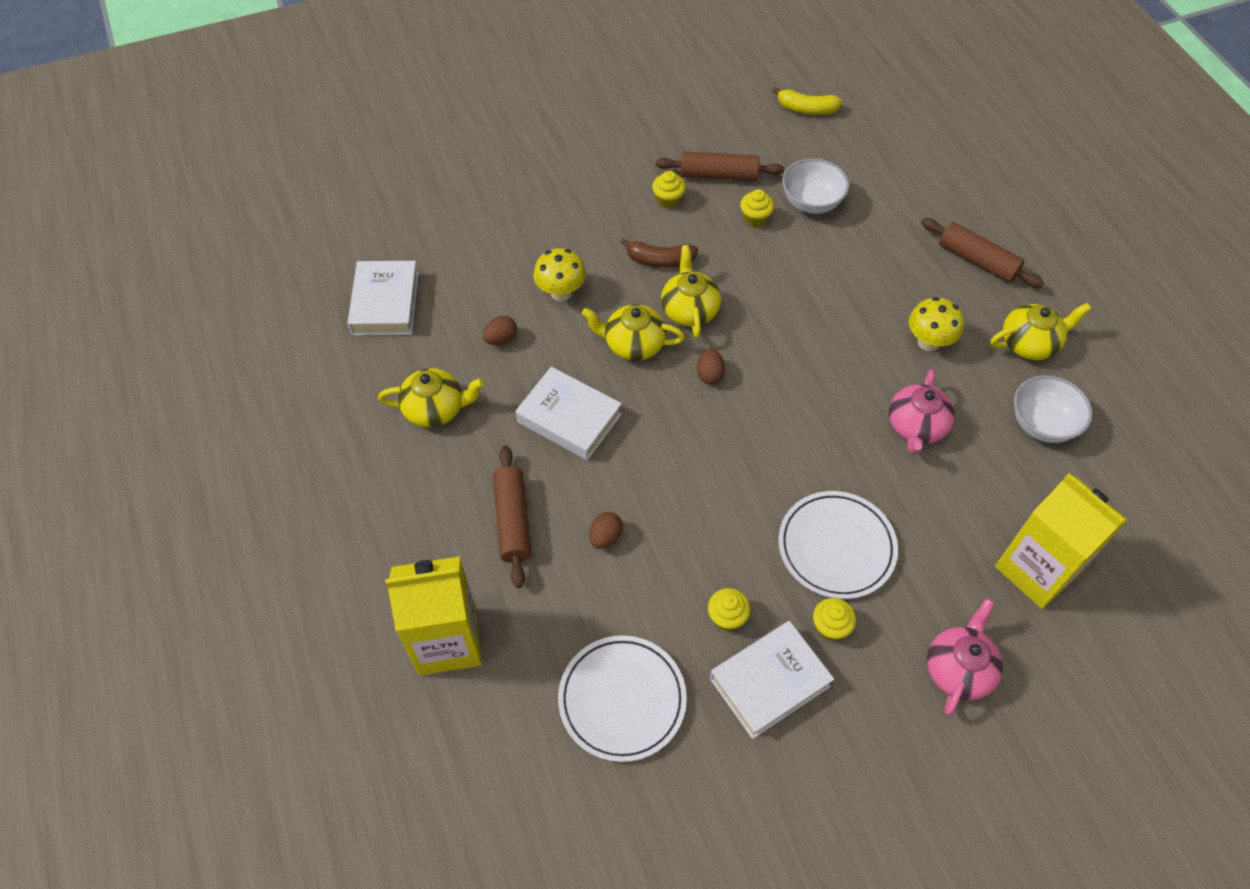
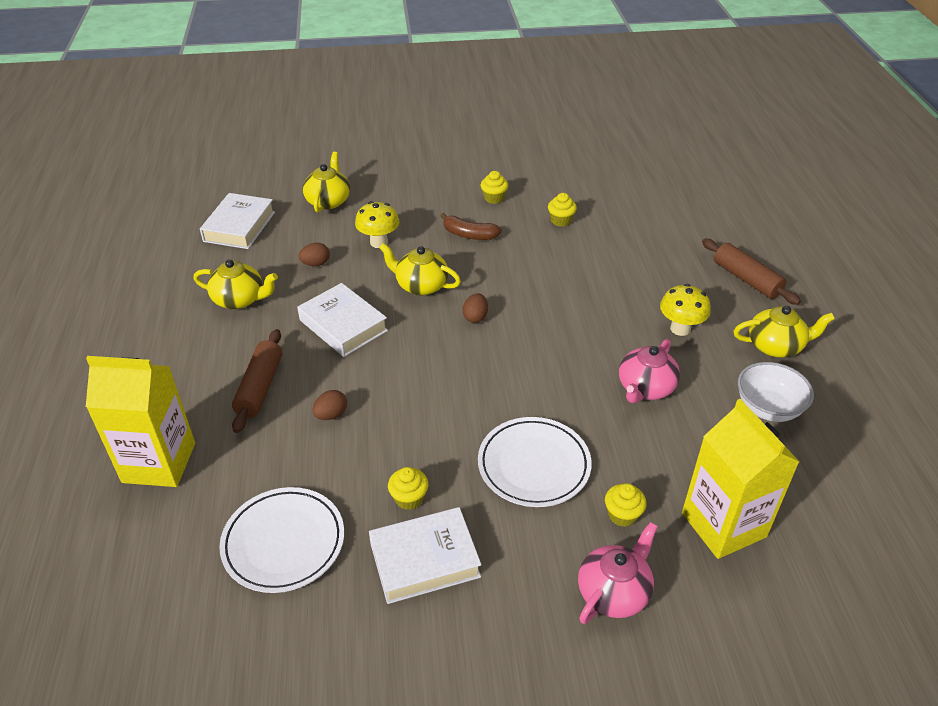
camera: 15 degrees right, 15 degrees down
(689, 309) = (478, 271): yellow teapot -> yellow teapot (328, 201)
(718, 175) = (542, 189): brown rolling pin -> none
(806, 109) = (633, 159): yellow banana -> none
(811, 202) = (613, 217): white bowl -> none
(830, 627) = (502, 527): yellow cupcake -> yellow cupcake (622, 515)

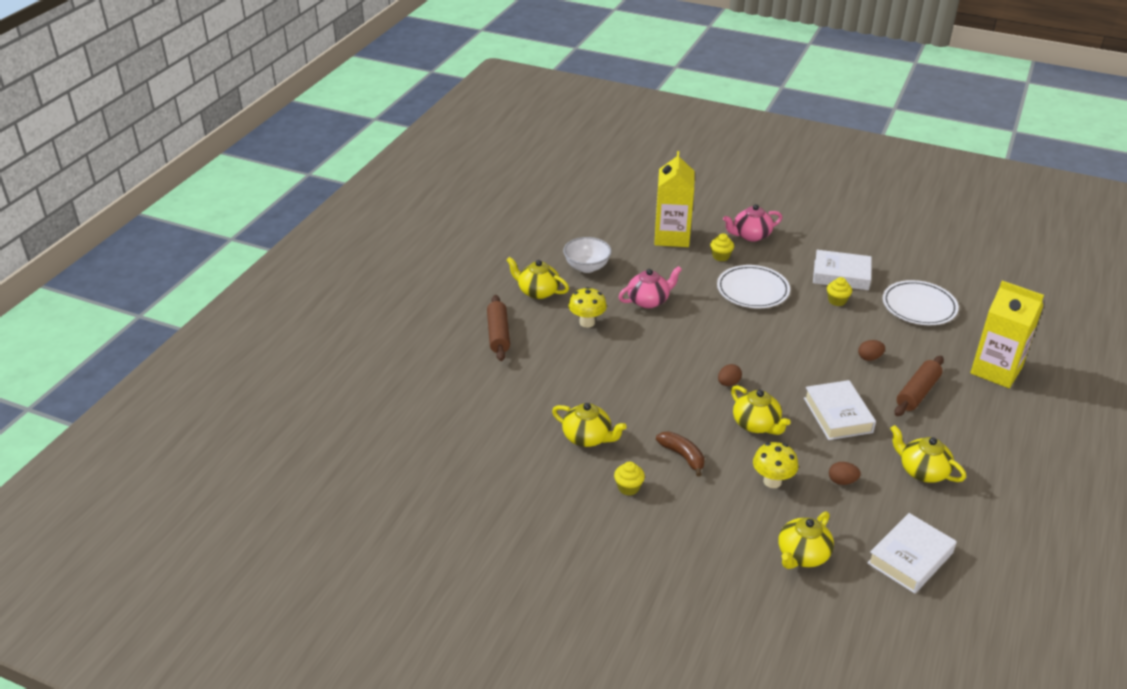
camera: 150 degrees left, 5 degrees down
(561, 220) = (588, 437): yellow cupcake -> yellow teapot

